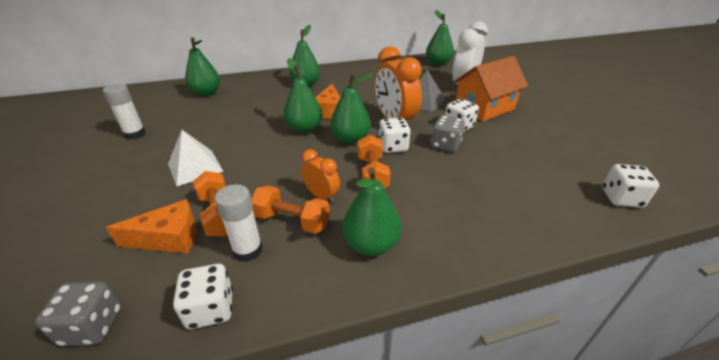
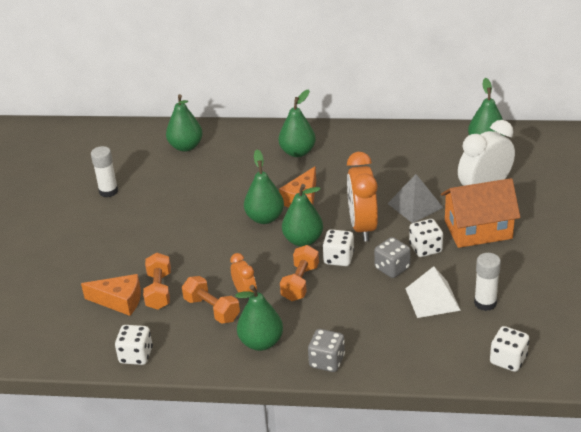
camera: 25 degrees right, 0 degrees up
(93, 326) = (67, 347): grey dice -> grey dice (327, 361)
(195, 167) = (152, 241): white pyramid -> white pyramid (432, 299)
(248, 250) = (171, 324): white glue stick -> white glue stick (485, 303)

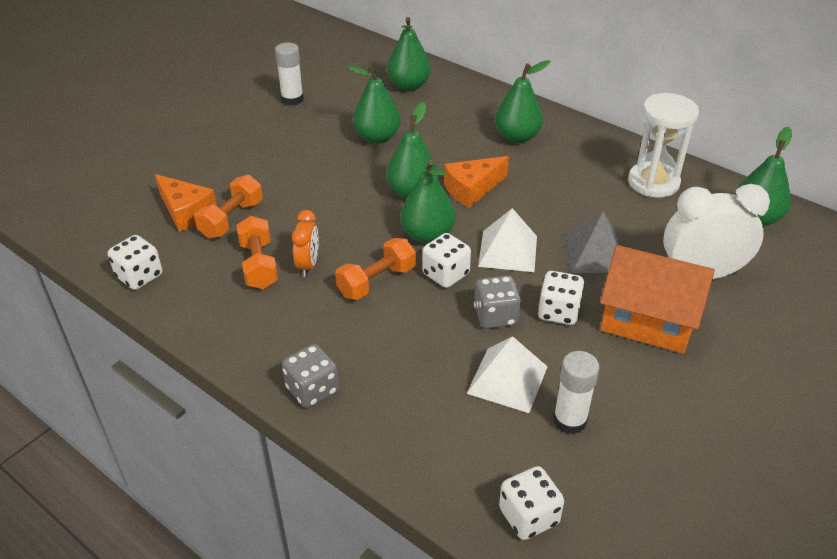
camera: 30 degrees right, 5 degrees up
(261, 342) = (268, 328): green pear -> green pear (377, 137)
(362, 227) = (508, 251): orange clock -> white pyramid
(410, 146) = (653, 182): none -> white hourglass

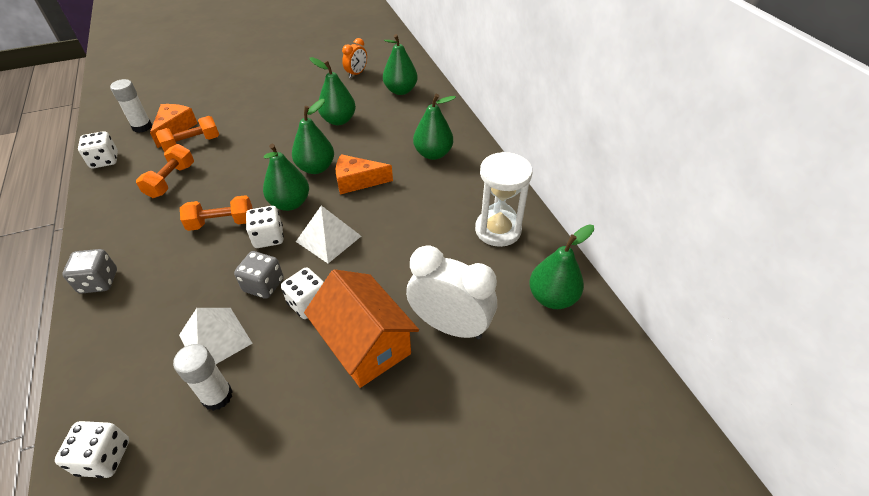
camera: 30 degrees right, 5 degrees up
(186, 212) = (175, 129): orange cheese -> orange cheese turned 150 degrees counterclockwise
(292, 99) = (317, 76): white glue stick -> white glue stick (142, 127)
(308, 265) = (197, 193): orange clock -> orange clock (356, 74)
(595, 254) = (387, 269): grey pyramid -> none

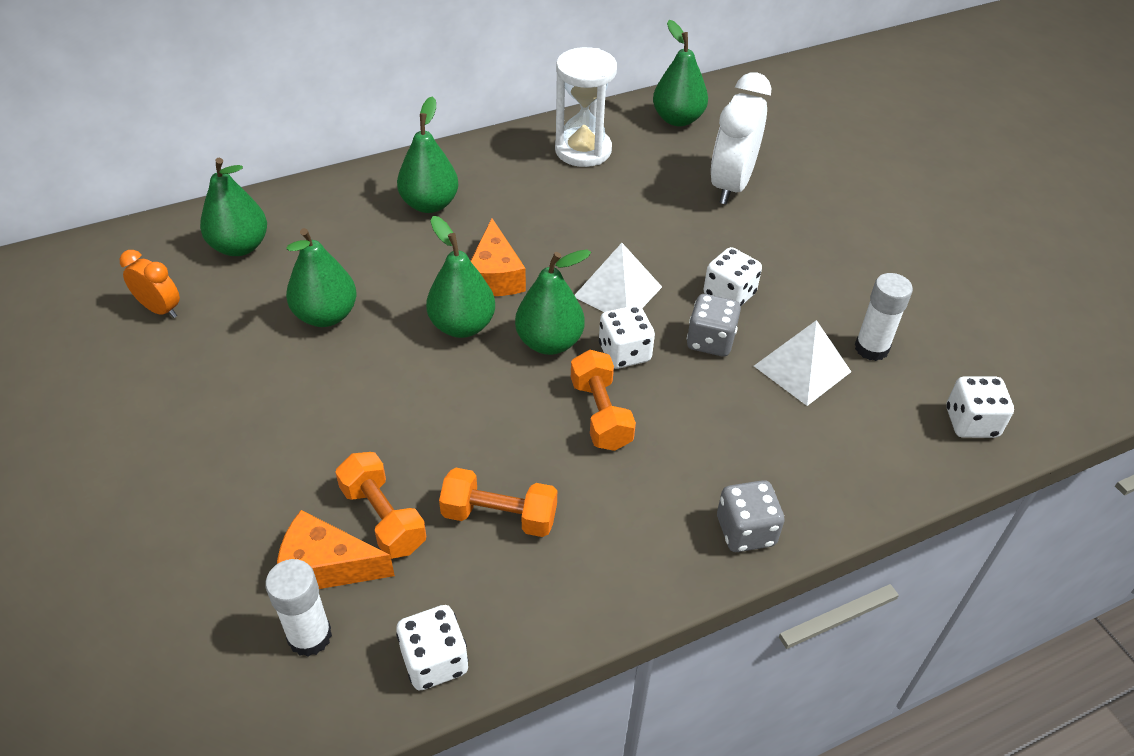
camera: 95 degrees left, 0 degrees up
(365, 344) = (771, 243): orange house -> none

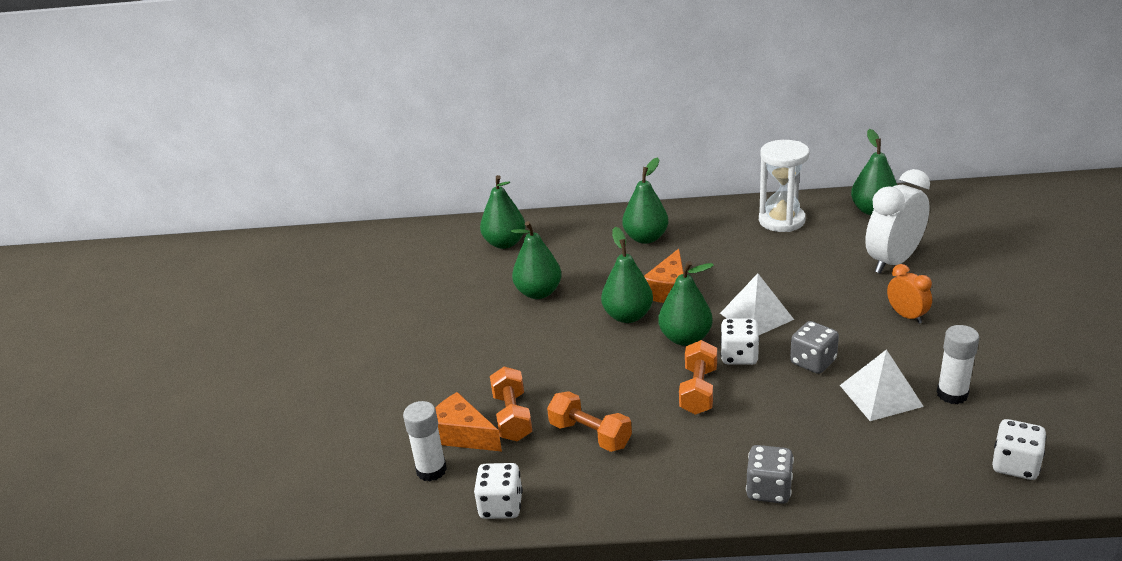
camera: 30 degrees right, 15 degrees down
(160, 309) = (438, 270): orange clock -> orange clock (906, 316)
(729, 295) = (847, 334): white dice -> none

